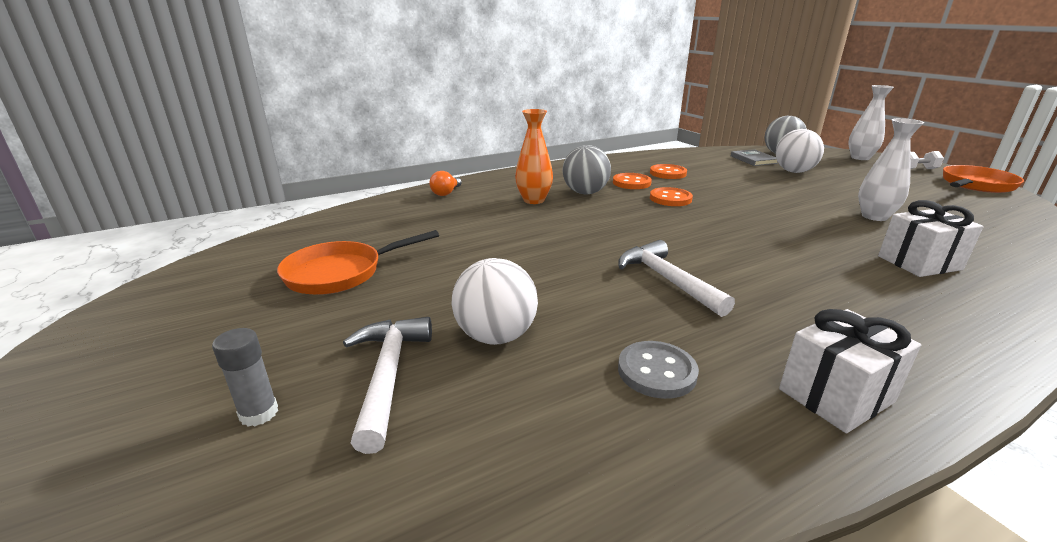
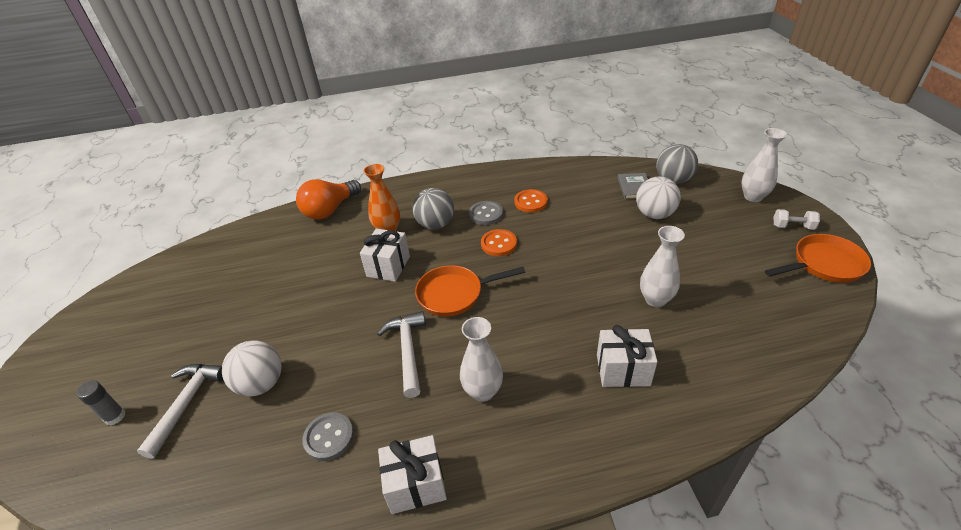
camera: 20 degrees right, 15 degrees up
(340, 273) = (209, 301): orange pan -> orange pan (454, 294)
(446, 193) = (330, 210): orange light bulb -> orange light bulb, size x1.95
(564, 223) = (388, 266): none -> white gift
(631, 183) = (486, 214): orange button -> grey button
(800, 299) = (483, 391): none -> white vase

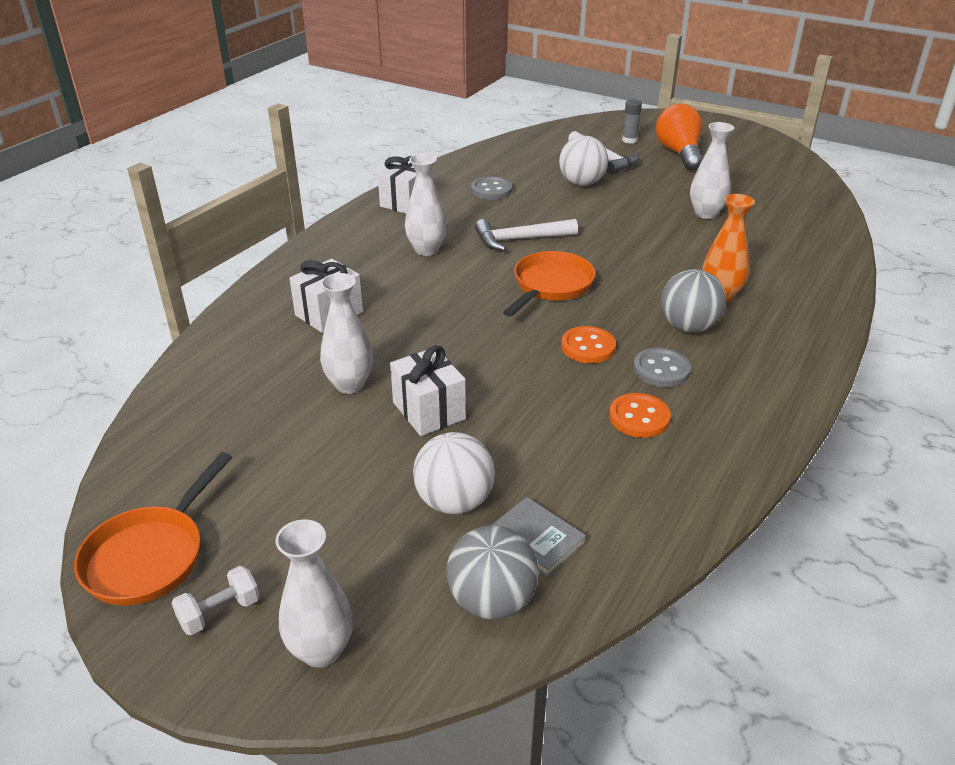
camera: 130 degrees right, 5 degrees down
(270, 286) = (705, 214): none -> white vase
(330, 210) = (818, 279): orange light bulb -> orange light bulb (679, 153)
(388, 266) = (649, 272): white gift -> white gift (429, 410)
(407, 350) = (519, 239): white hammer -> white hammer turned 135 degrees clockwise

